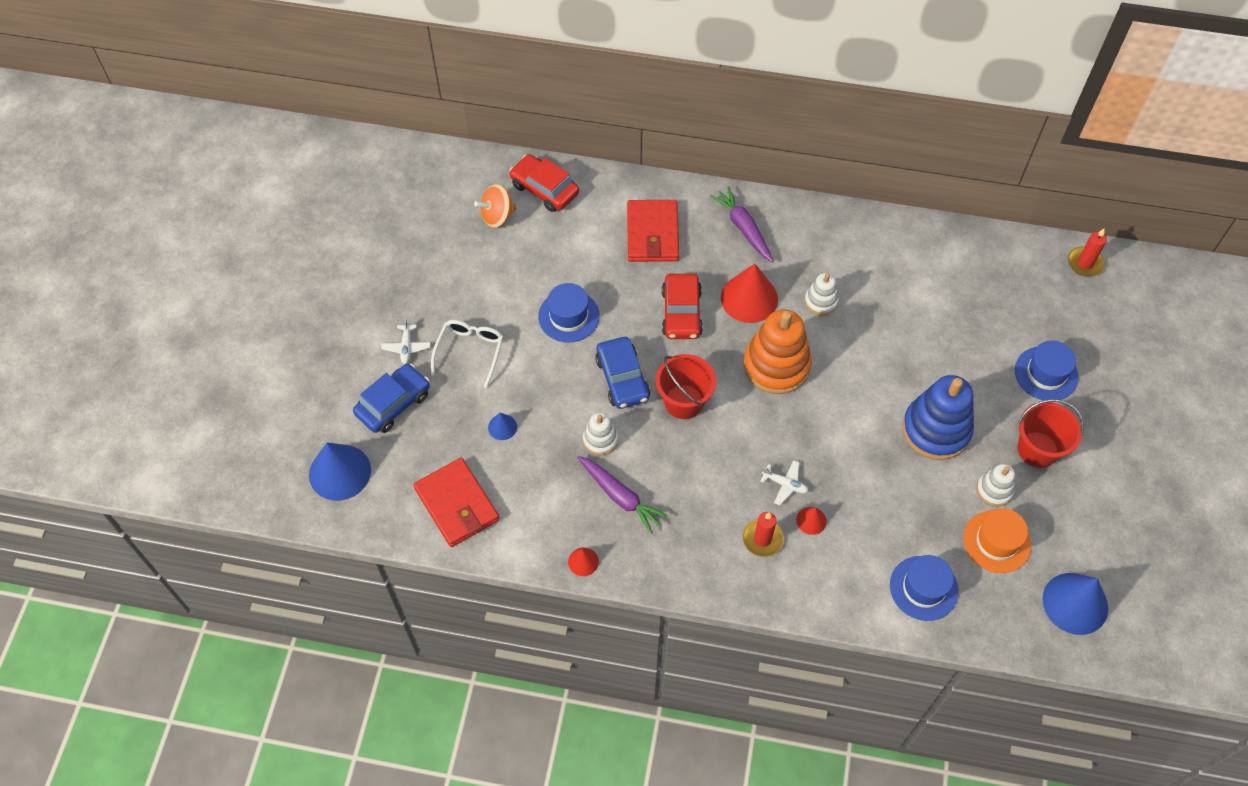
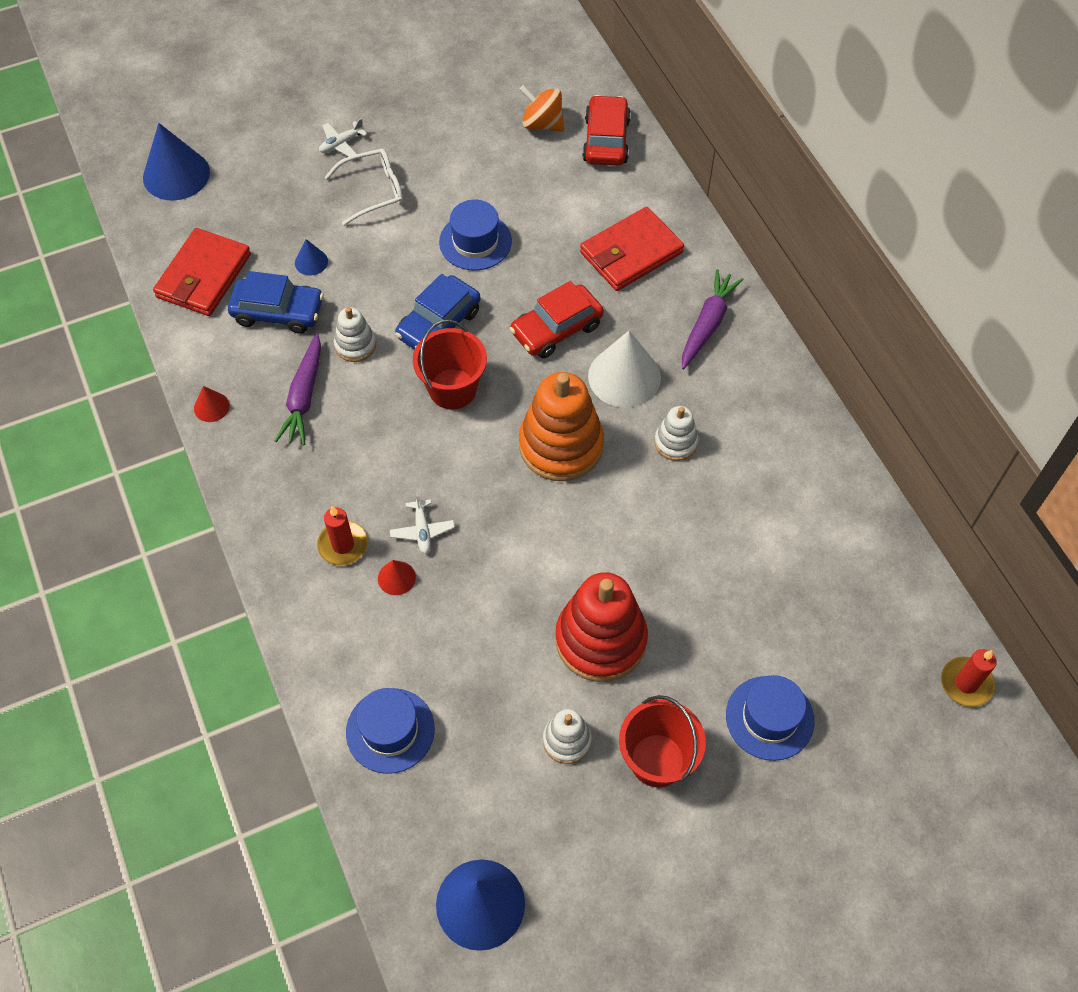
camera: 55 degrees right, 0 degrees up
(393, 404) = (274, 170): blue car -> blue car (278, 312)
(749, 298) = (624, 376): red cone -> white cone
(936, 430) = (600, 640): blue stacking toy -> red stacking toy
(997, 541) = (502, 777): orange hat -> none

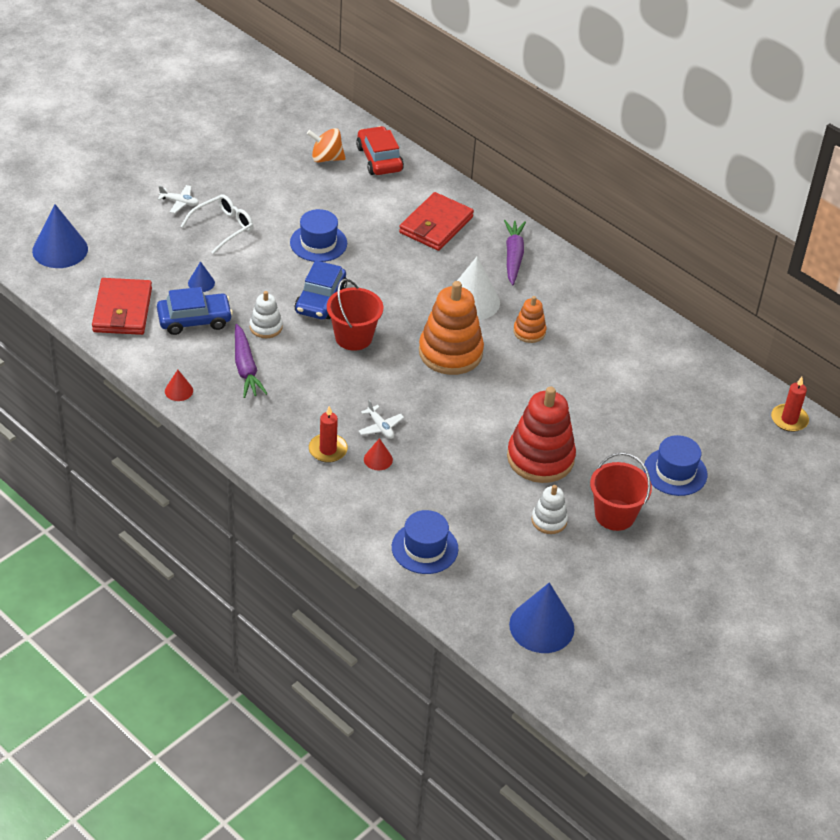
camera: 25 degrees left, 15 degrees down
(341, 144) = (179, 202): white plane -> white plane turned 105 degrees counterclockwise
(556, 329) = (408, 283): red car -> none
(675, 442) = (529, 332): white stacking toy -> orange stacking toy

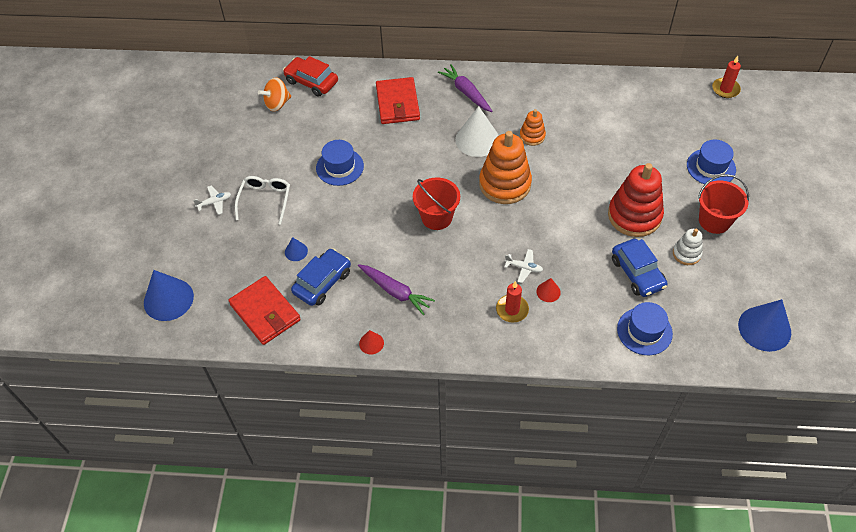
camera: 35 degrees left, 10 degrees up
(266, 327) = (374, 252): white stacking toy -> none
(320, 300) = (387, 206): blue car -> blue car (637, 273)

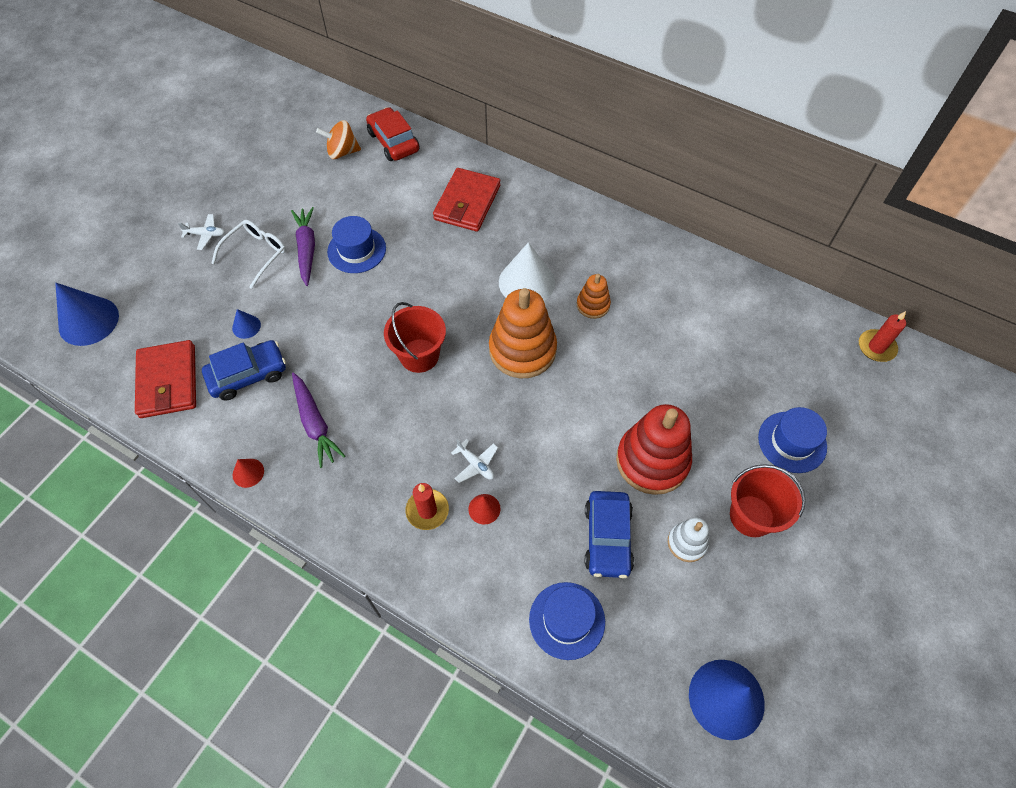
camera: 25 degrees right, 5 degrees up
(466, 92) = (551, 221): purple carrot -> purple carrot (307, 249)

